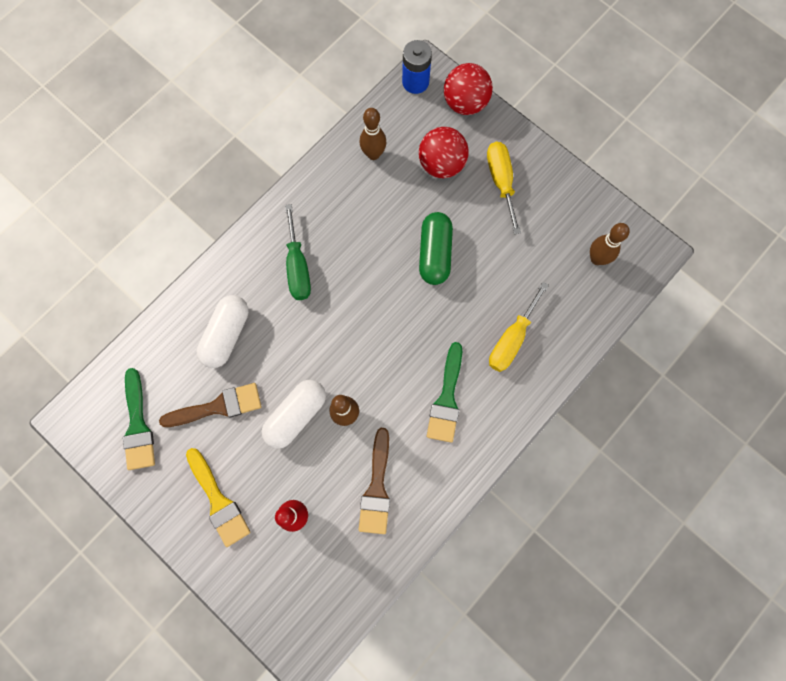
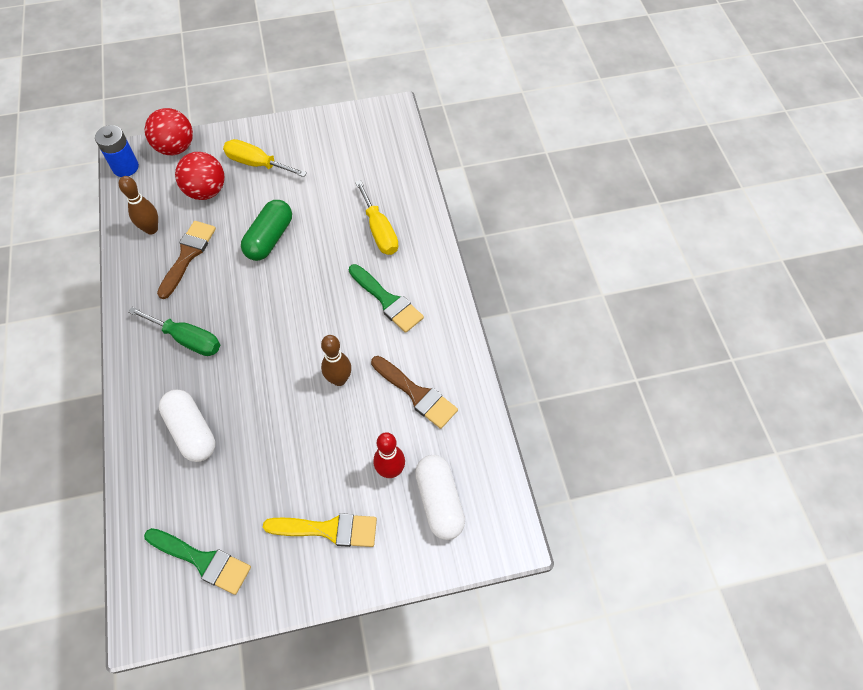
camera: 55 degrees left, 15 degrees down
(218, 406) = (247, 478): brown brush -> brown brush (188, 255)
(296, 415) = (308, 418): white capsule -> white capsule (439, 501)
(434, 253) = (269, 238): green capsule -> green capsule turned 75 degrees clockwise
(597, 259) = (368, 145): brown bowling pin -> none

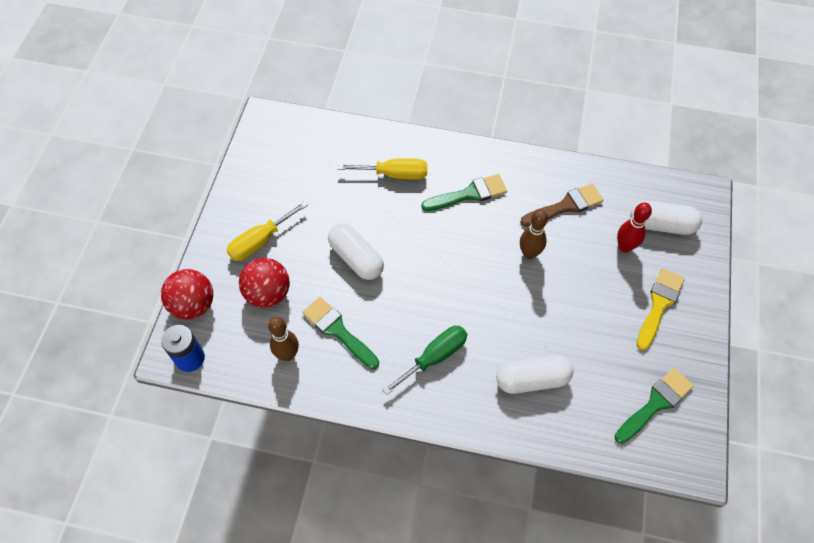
camera: 65 degrees left, 0 degrees up
(188, 255) = (338, 331): brown brush -> green brush
(269, 238) = (356, 258): green capsule -> white capsule

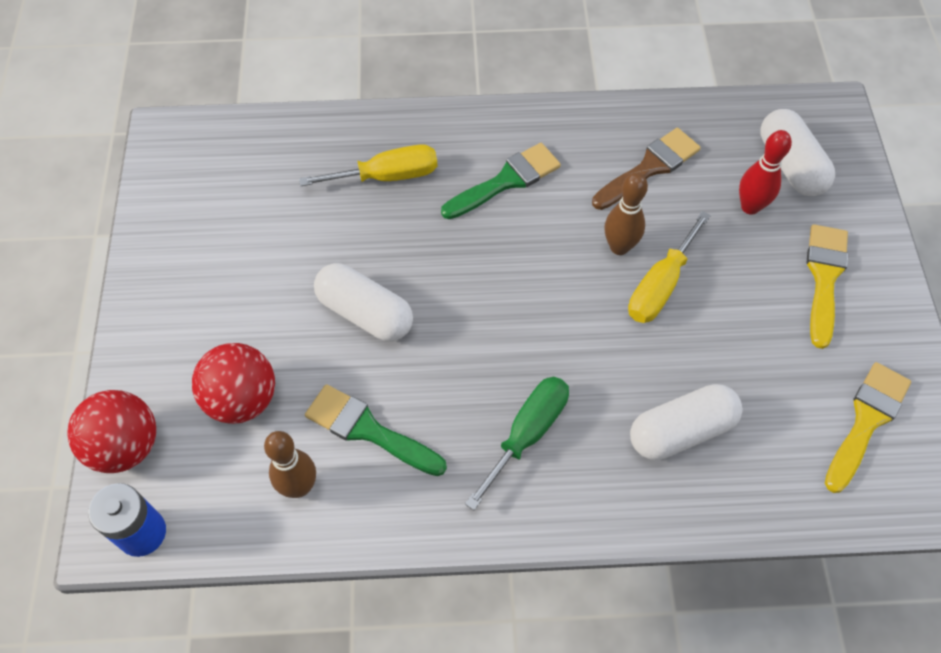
camera: 15 degrees left, 0 degrees up
(260, 241) = (208, 321): yellow screwdriver -> yellow screwdriver (660, 286)
(655, 403) = (866, 421): green brush -> yellow brush
(661, 225) = (790, 165): white capsule -> white capsule turned 75 degrees clockwise

